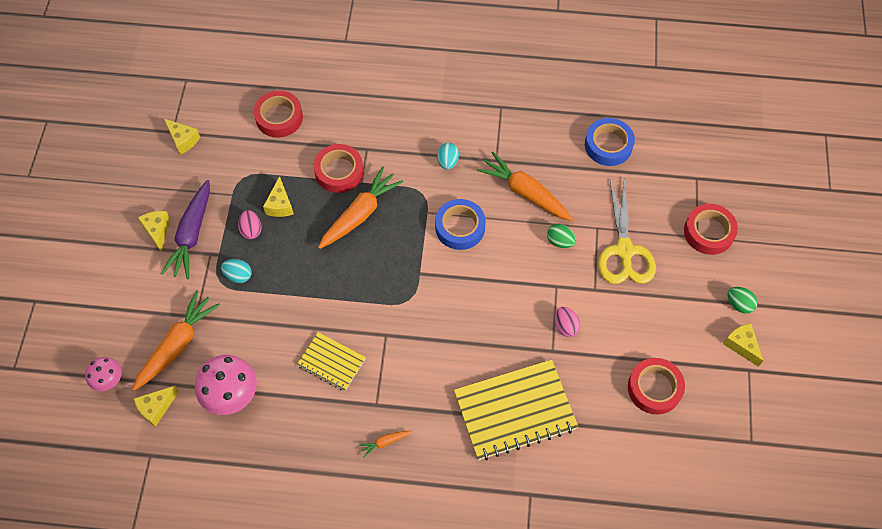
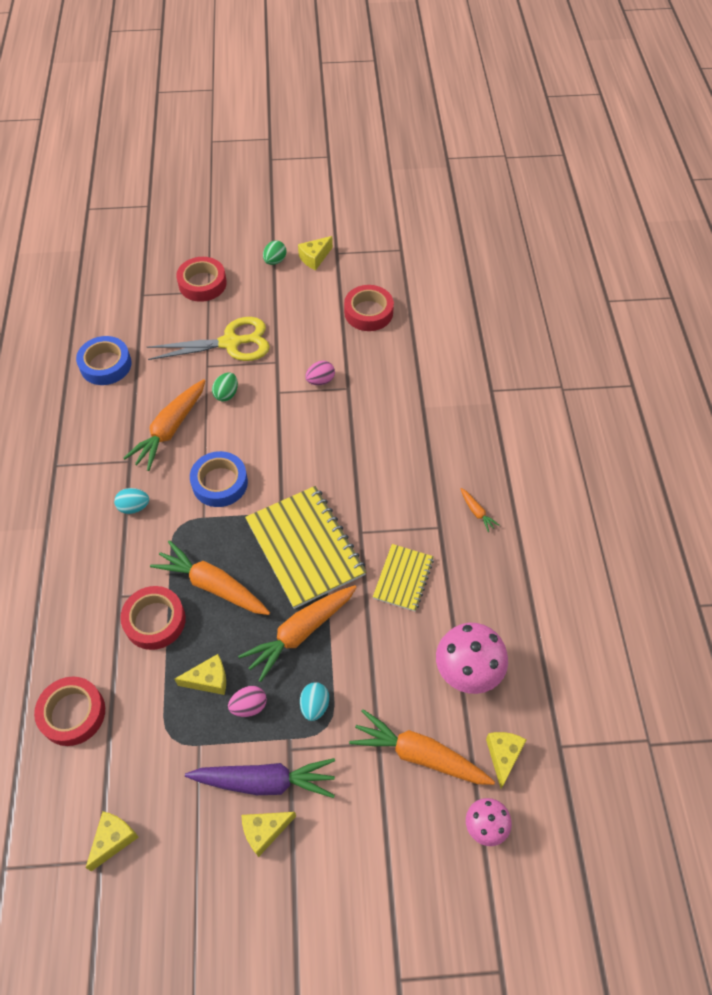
camera: 100 degrees left, 5 degrees down
(156, 408) = (503, 756): yellow cheese -> yellow cheese turned 120 degrees counterclockwise
(302, 273) = (300, 633): none -> orange carrot
(515, 411) = (416, 410): yellow notebook -> yellow notebook (305, 548)

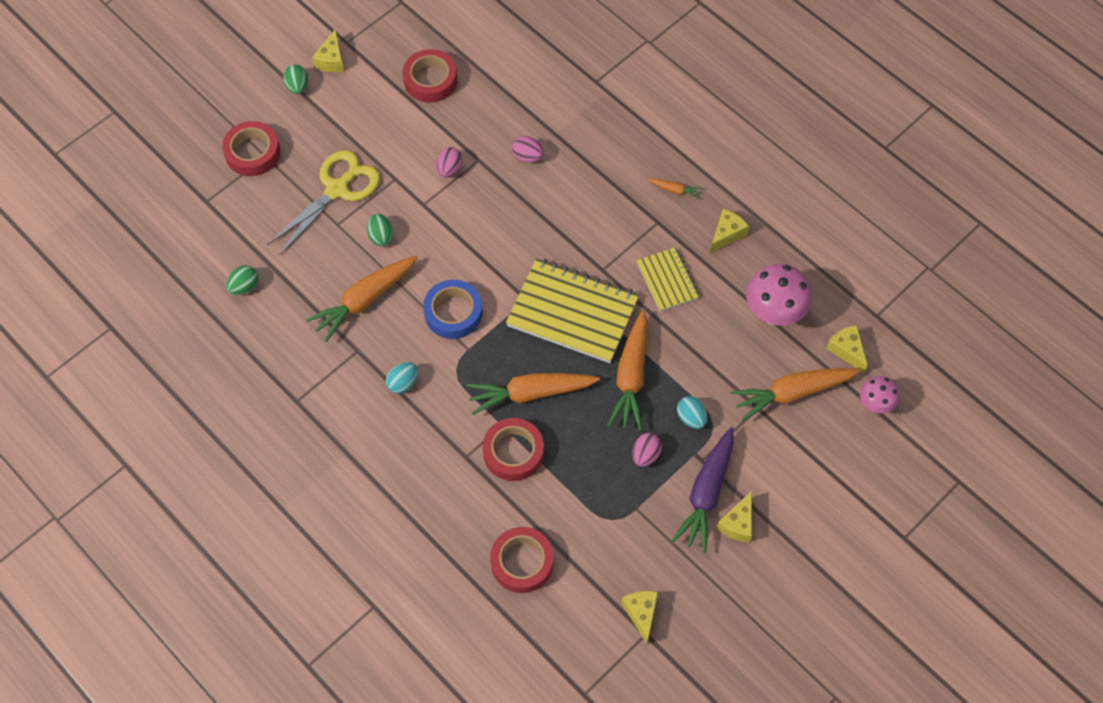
camera: 40 degrees left, 5 degrees up
(105, 365) = (244, 286): blue tape -> green egg
(170, 429) = (364, 300): orange carrot -> orange carrot turned 60 degrees clockwise
(209, 680) = (598, 460): yellow cheese -> yellow cheese (726, 234)
(265, 781) = (706, 493): purple carrot -> purple carrot turned 150 degrees clockwise
(386, 409) = (527, 156): none -> pink egg

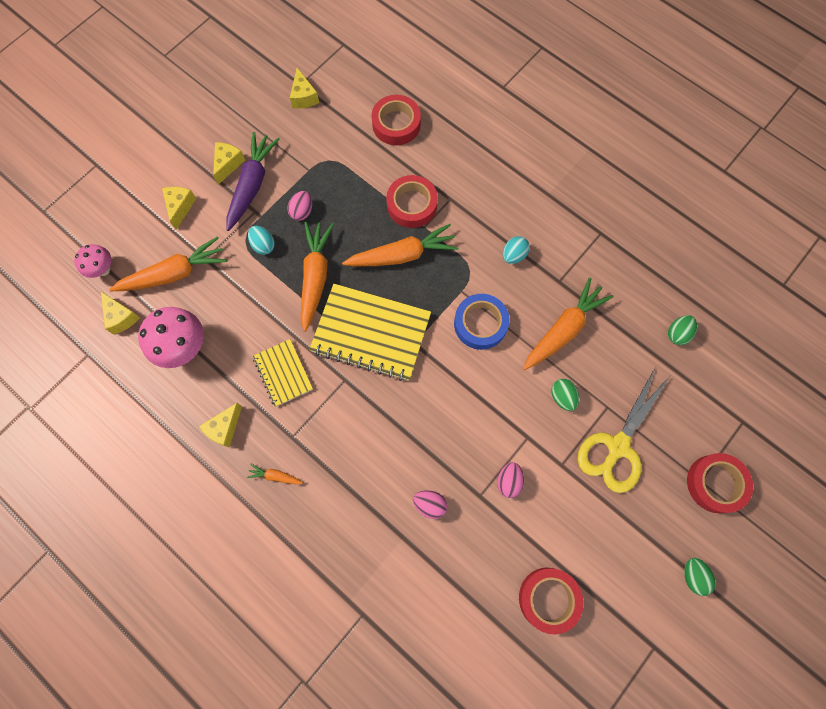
camera: 175 degrees right, 10 degrees up
(331, 60) = (665, 618): yellow cheese -> yellow cheese (180, 207)

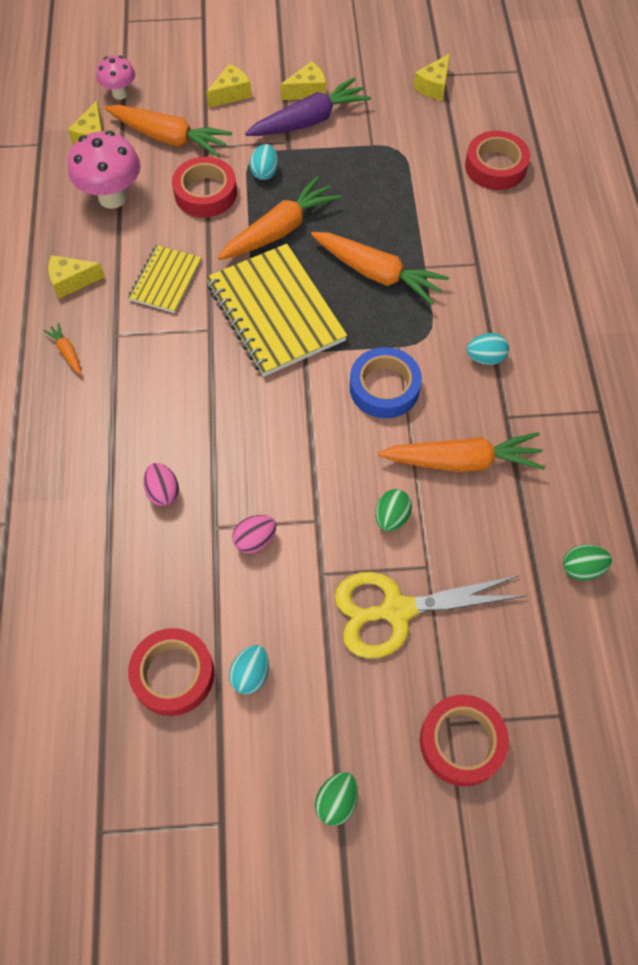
camera: 45 degrees right, 10 degrees down
(302, 211) = (328, 172): pink egg -> none
(412, 205) = (434, 241): red tape -> red tape (205, 193)
(586, 556) = (251, 674): none -> turquoise egg

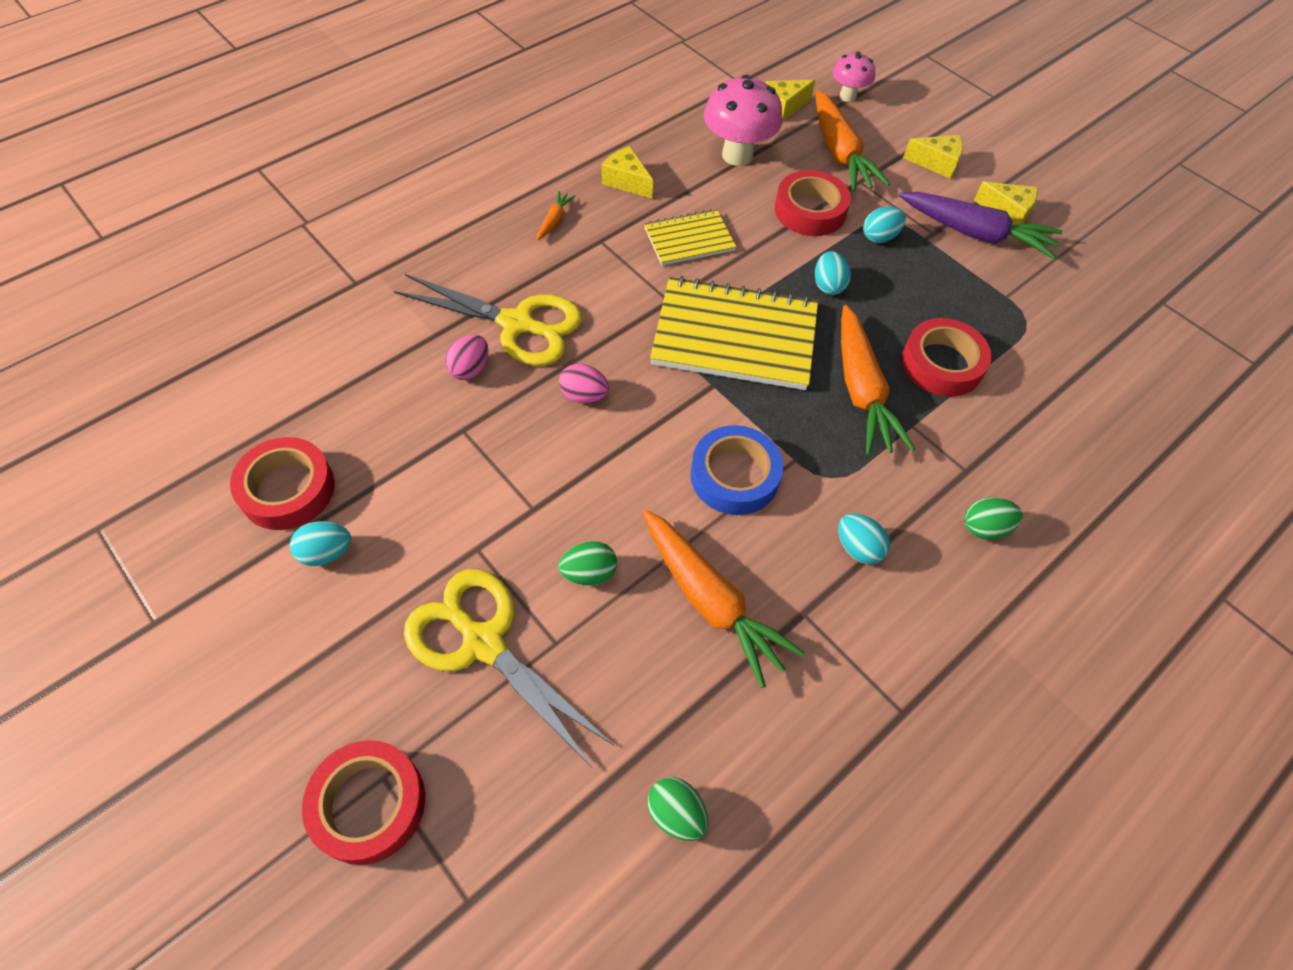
camera: 50 degrees right, 5 degrees down
(148, 436) = (518, 324): none -> yellow scissors
(255, 540) = (473, 470): pink egg -> pink egg (584, 396)
(275, 312) = (734, 336): yellow notebook -> yellow notebook turned 75 degrees clockwise
(279, 230) = (828, 285): orange carrot -> turquoise egg
(336, 801) = (231, 715): green egg -> green egg (984, 528)
(434, 86) = (1139, 303): yellow cheese -> none
(495, 166) = (1107, 415): red tape -> red tape (942, 364)

